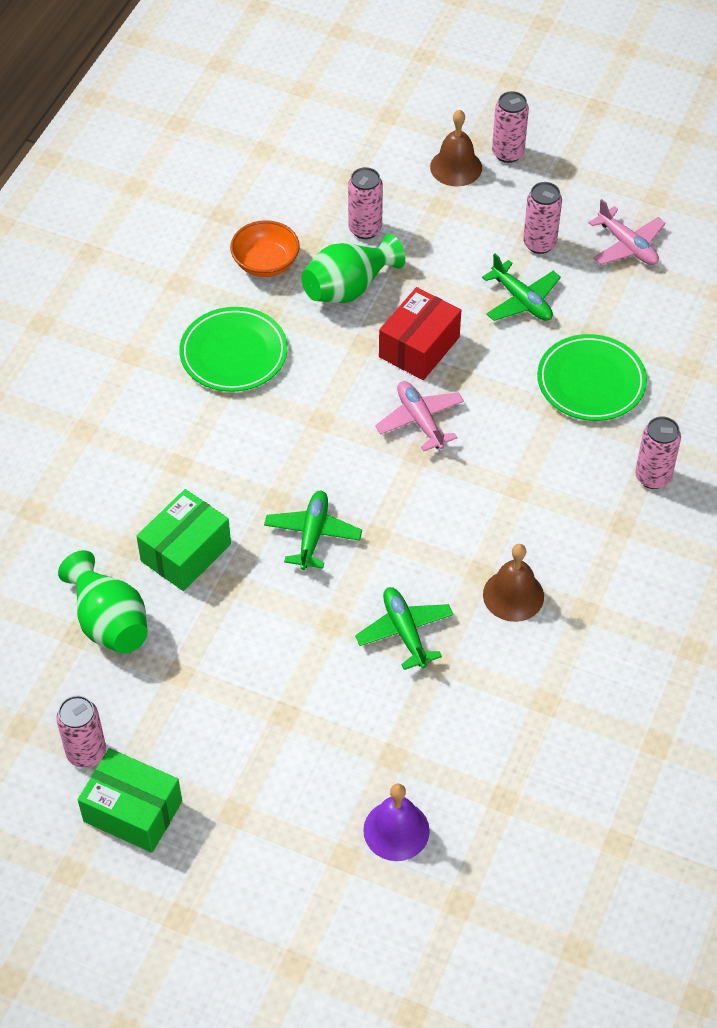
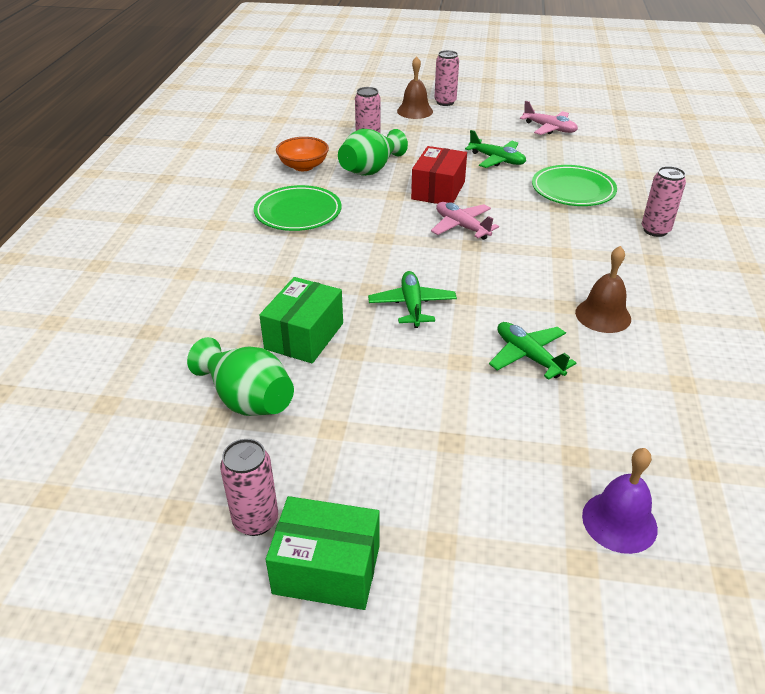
camera: 15 degrees left, 15 degrees down
(539, 244) = (491, 134): pink can -> none

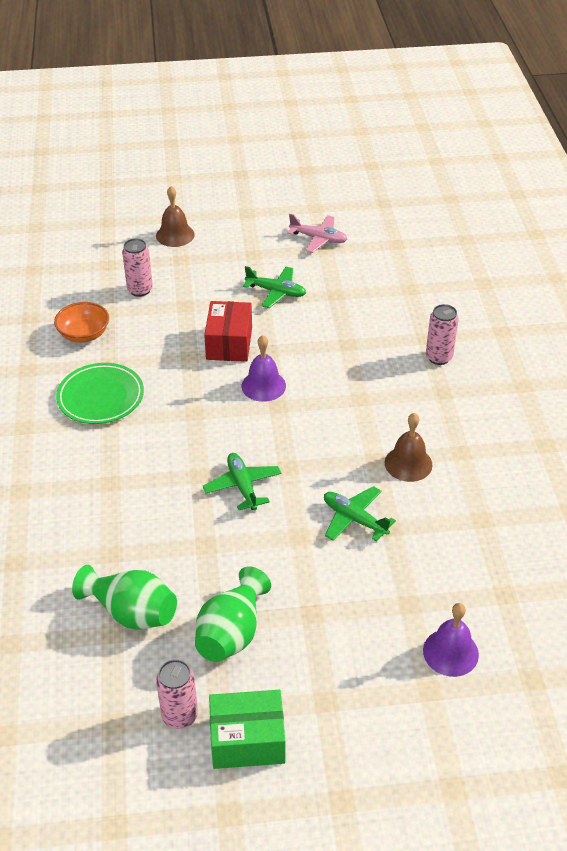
camera: 15 degrees left, 5 degrees up
(304, 336) = (157, 538): green box -> none
(370, 170) = (154, 327): green vase -> green vase (231, 632)
(445, 102) = (203, 216): pink can -> none
(462, 227) = (263, 386): pink plane -> purple bell
(573, 190) = (356, 320): green plate -> none

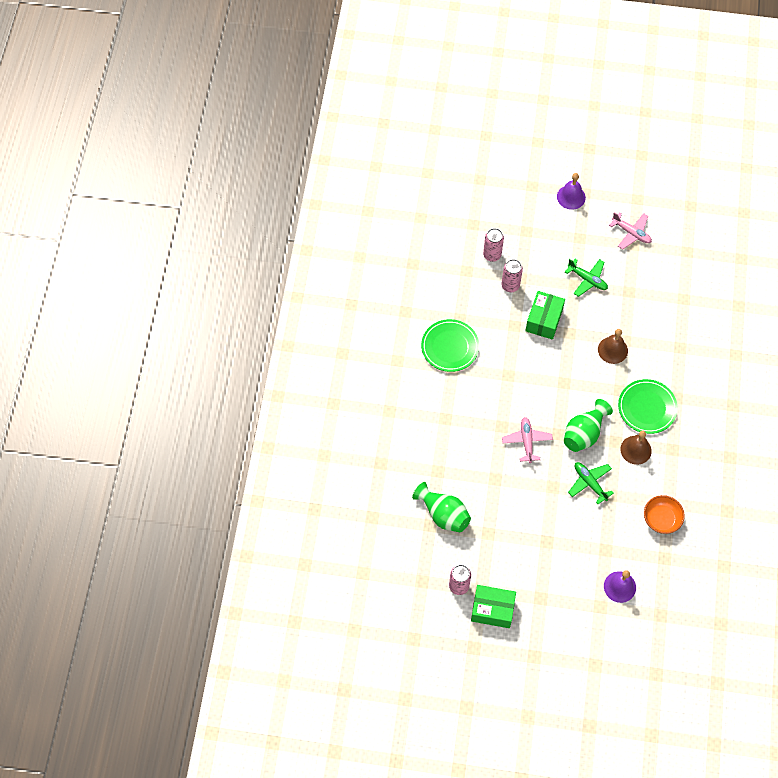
camera: 15 degrees right, 20 degrees up
(84, 334) = (447, 288): orange bowl -> orange bowl (661, 519)
(175, 235) = (527, 204): brown bell -> brown bell (612, 350)
(229, 343) = (544, 320): red box -> green box
(231, 632) = (498, 542): green vase -> green vase (584, 433)
(242, 486) = (527, 441): green plane -> pink plane
(263, 386) = (558, 363): purple bell -> purple bell (571, 197)
(406, 411) = (647, 408): none -> green plate
(439, 357) = (684, 367): pink can -> pink can (510, 285)

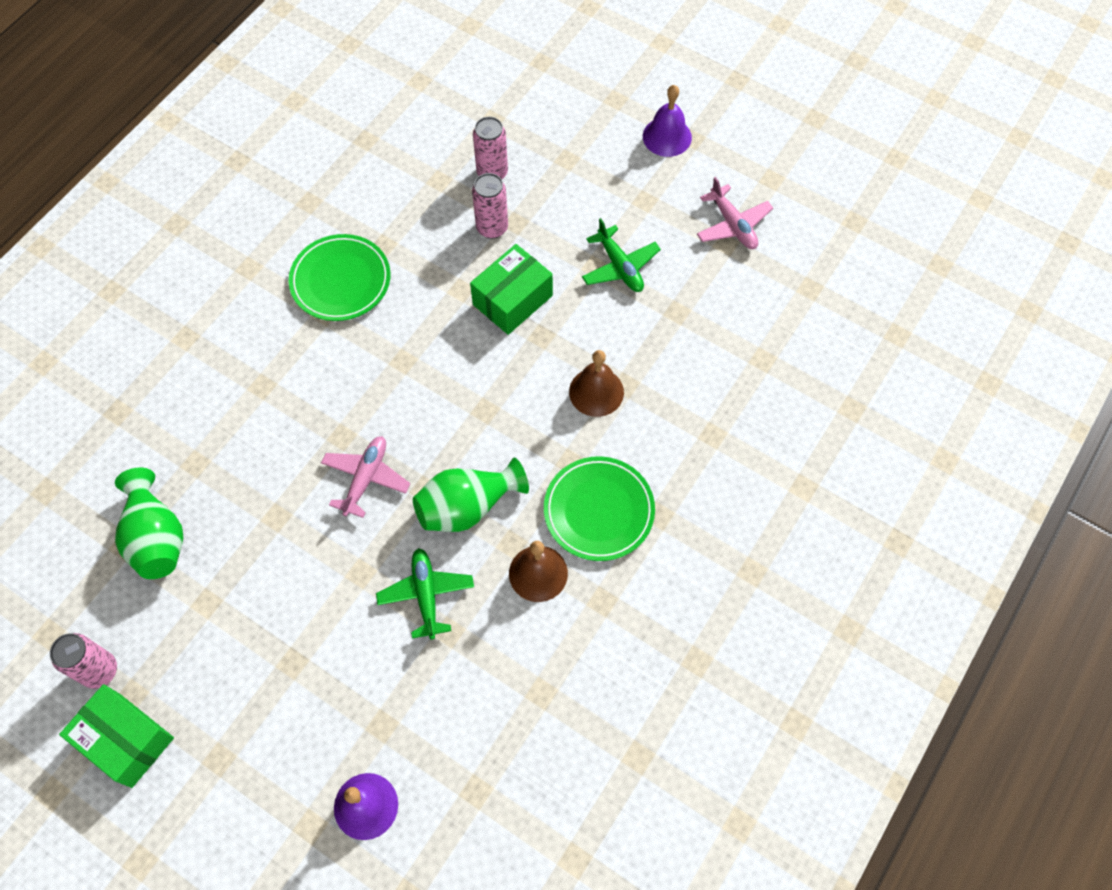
camera: 25 degrees right, 0 degrees up
(661, 519) = (512, 716): orange bowl -> none

